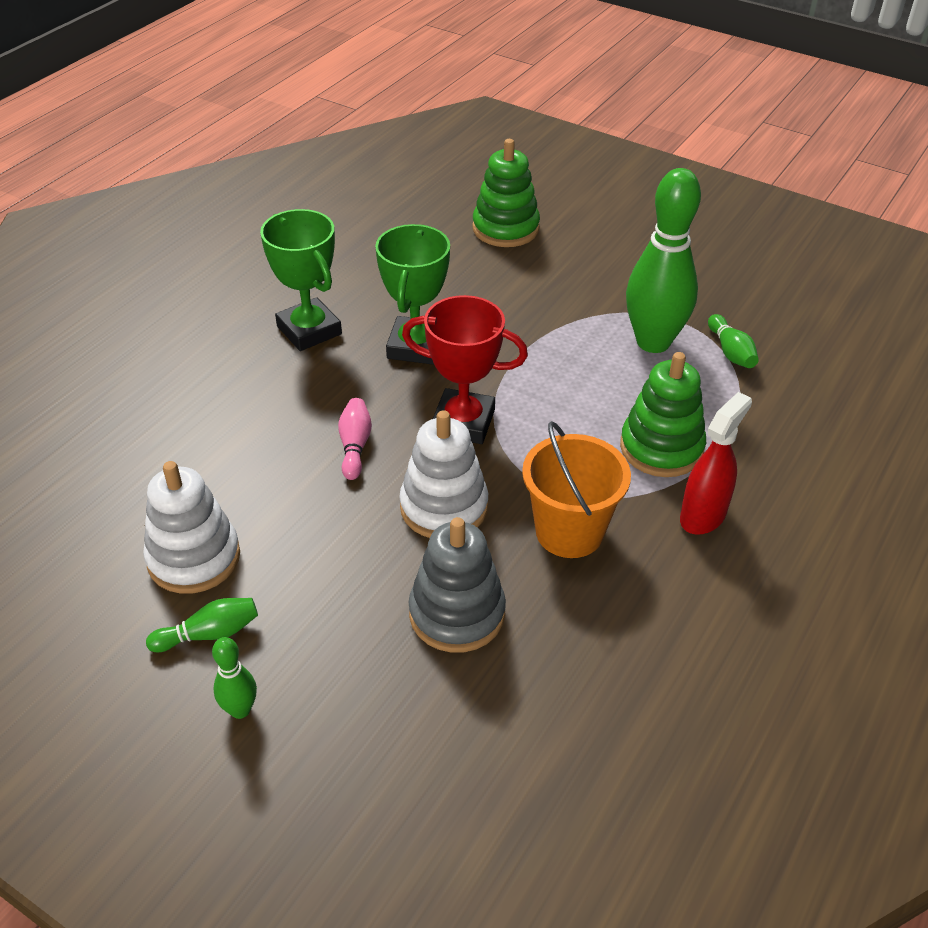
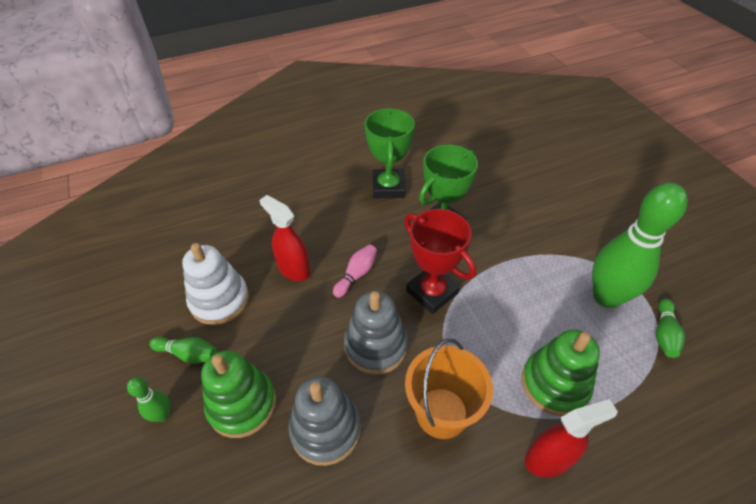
camera: 35 degrees right, 5 degrees up
(265, 477) = (293, 269): none -> red spray bottle
(444, 507) = (375, 346): white stacking toy -> grey stacking toy
(505, 228) = (557, 170): green stacking toy -> green stacking toy (242, 404)

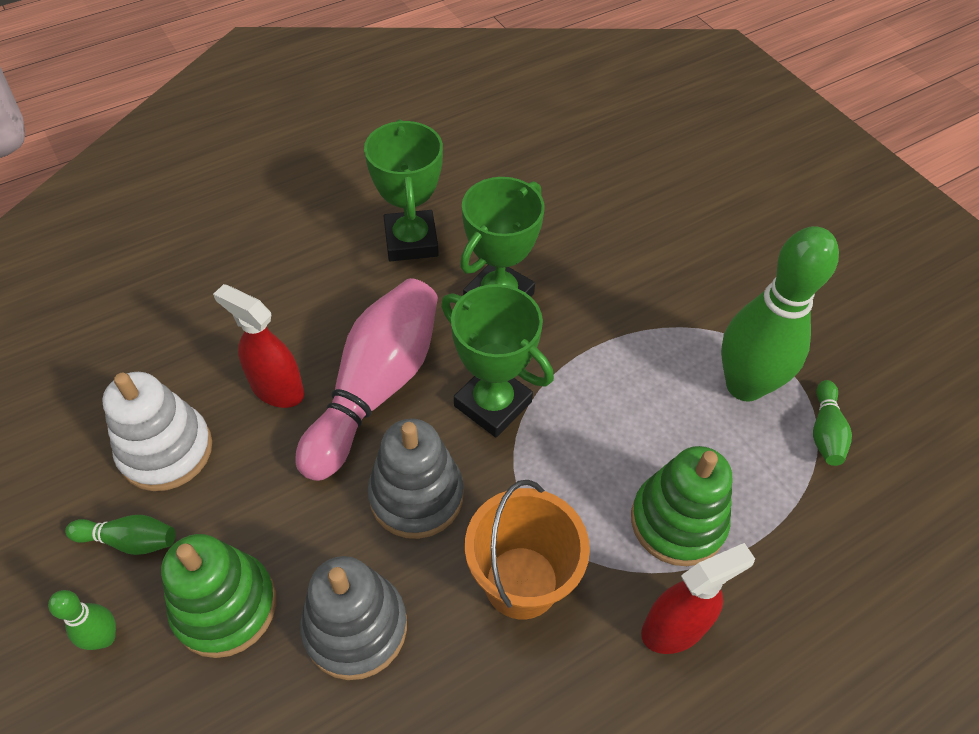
camera: 10 degrees left, 5 degrees up
(356, 275) = (376, 388): pink bowling pin -> pink bowling pin, size x2.26
(432, 292) = (493, 404): red trophy -> green trophy

